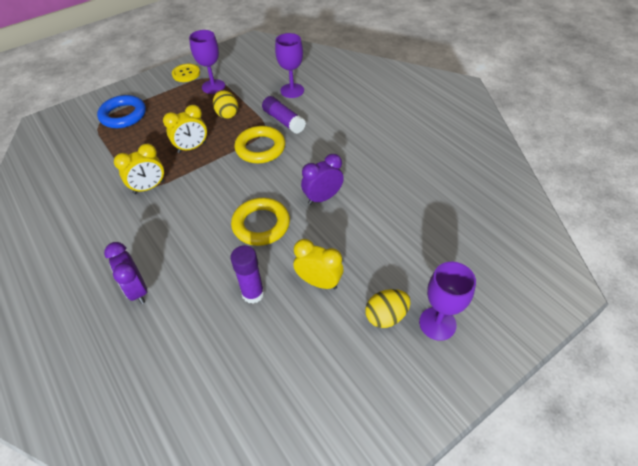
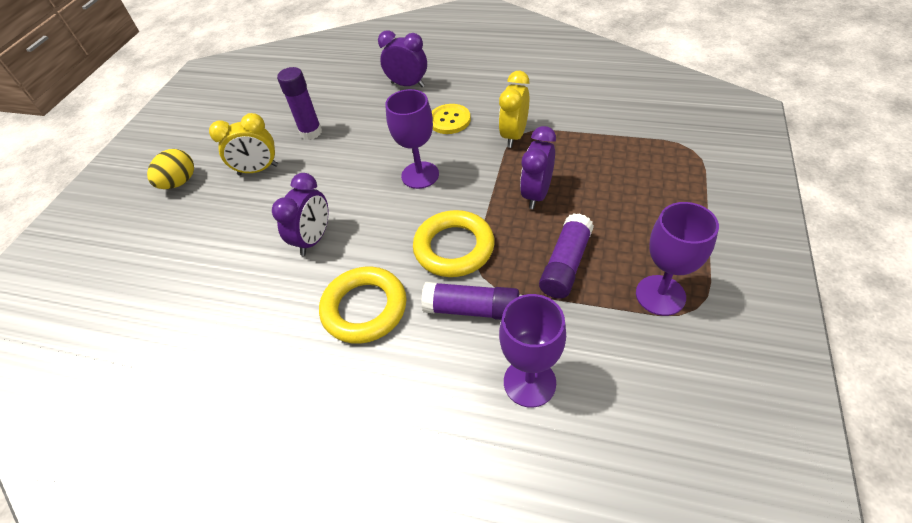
camera: 145 degrees right, 0 degrees up
(123, 115) = (685, 173): blue ring -> none
(186, 74) = (742, 288): yellow button -> yellow button (449, 120)
(192, 148) = (536, 194): yellow clock -> purple clock
(227, 114) = (565, 264): yellow egg -> purple glue stick
(261, 224) = (357, 176): yellow ring -> yellow ring (364, 308)
(437, 323) = (127, 203): purple goblet -> purple goblet (420, 175)

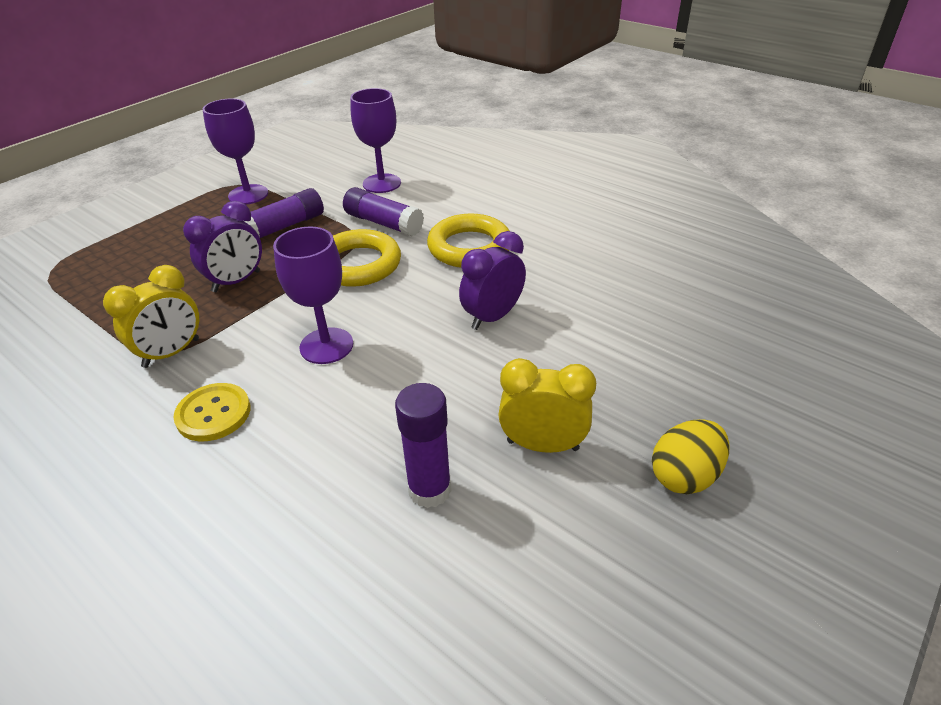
camera: 160 degrees left, 10 degrees down
(408, 85) = (193, 532): purple clock -> none

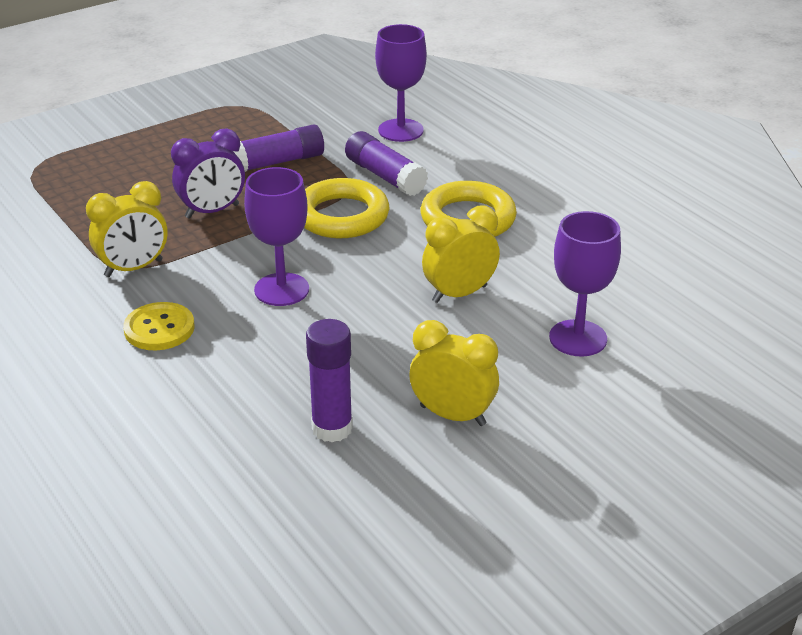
camera: 15 degrees right, 5 degrees down
(248, 195) = (250, 119): purple goblet -> purple goblet (578, 338)
(492, 317) = (459, 294): purple clock -> yellow clock
(684, 476) = (575, 467): yellow egg -> none

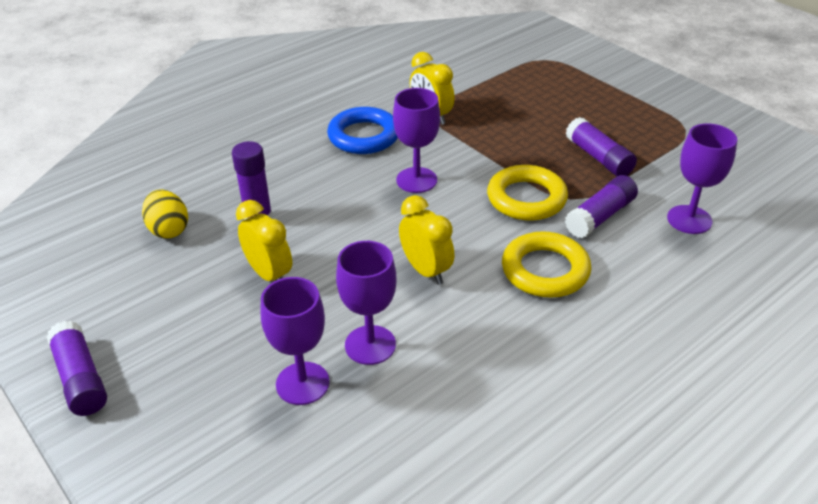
camera: 85 degrees right, 5 degrees up
(159, 328) = (364, 136): yellow button -> blue ring
(212, 211) = (513, 137): purple clock -> none
(338, 521) = (168, 230): none -> yellow egg
(453, 415) = (269, 274): yellow clock -> yellow clock turned 60 degrees counterclockwise
(637, 387) = (302, 383): none -> purple goblet
(642, 580) = (80, 378): none -> purple glue stick

